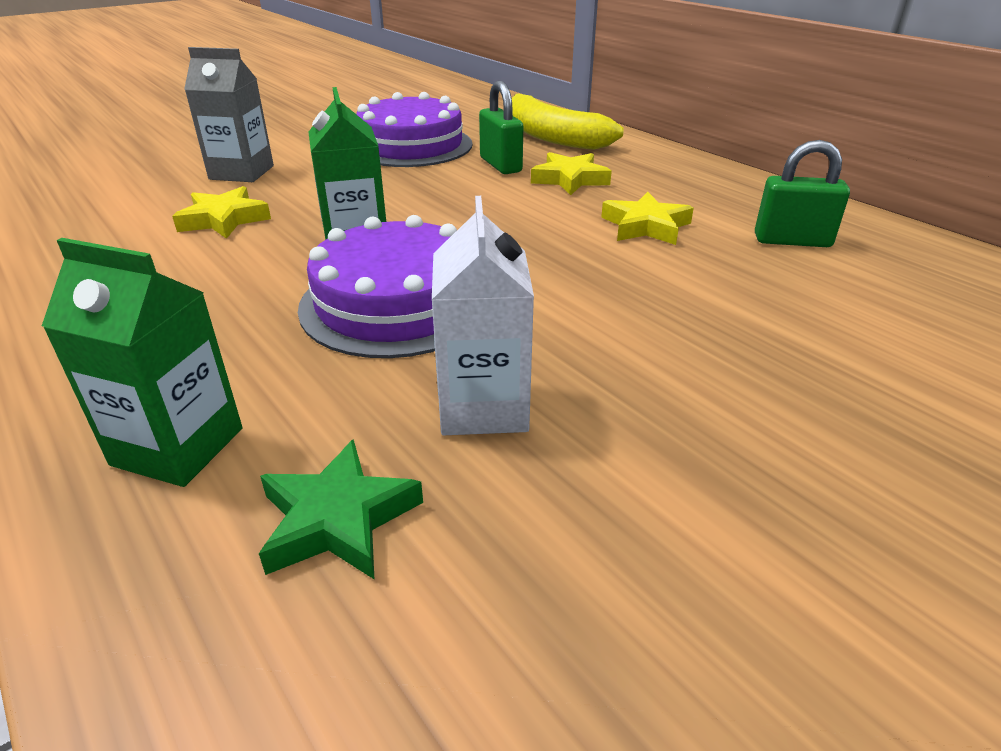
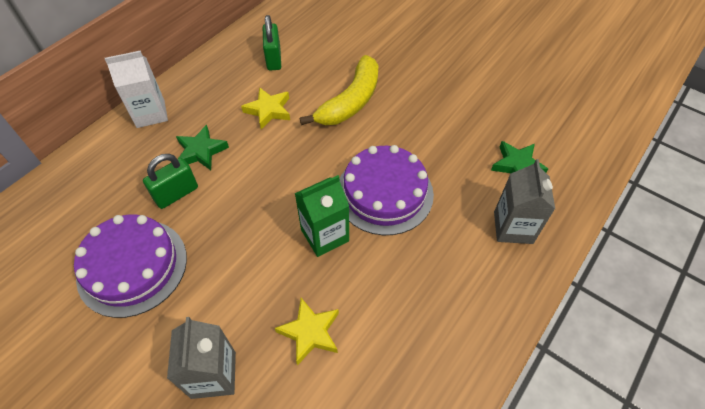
camera: 105 degrees left, 20 degrees up
(178, 446) = (513, 227): green carton -> grey carton
(483, 406) = (446, 143): white carton -> white carton (150, 114)
(551, 137) = (108, 175): yellow banana -> yellow banana (351, 101)
(570, 179) = (201, 151): yellow star -> green star

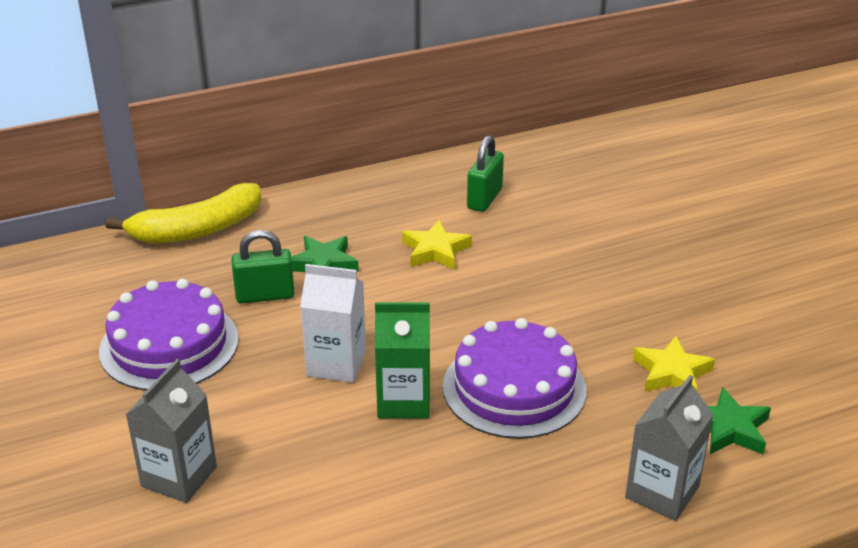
camera: 30 degrees right, 20 degrees down
(150, 114) = (294, 207): white carton -> white carton (336, 364)
(310, 332) = (312, 485): yellow star -> yellow star (671, 373)
(351, 101) = (549, 276): yellow banana -> yellow banana (197, 230)

